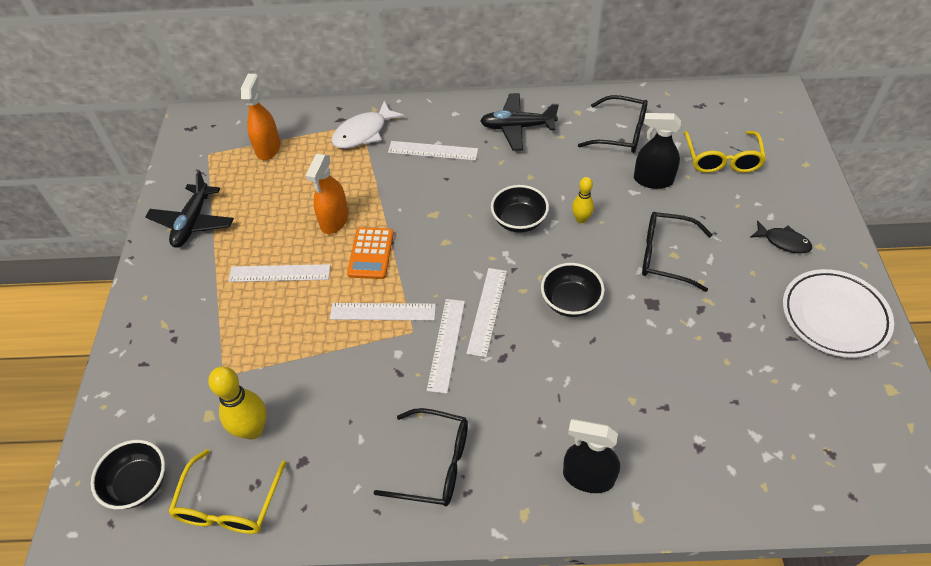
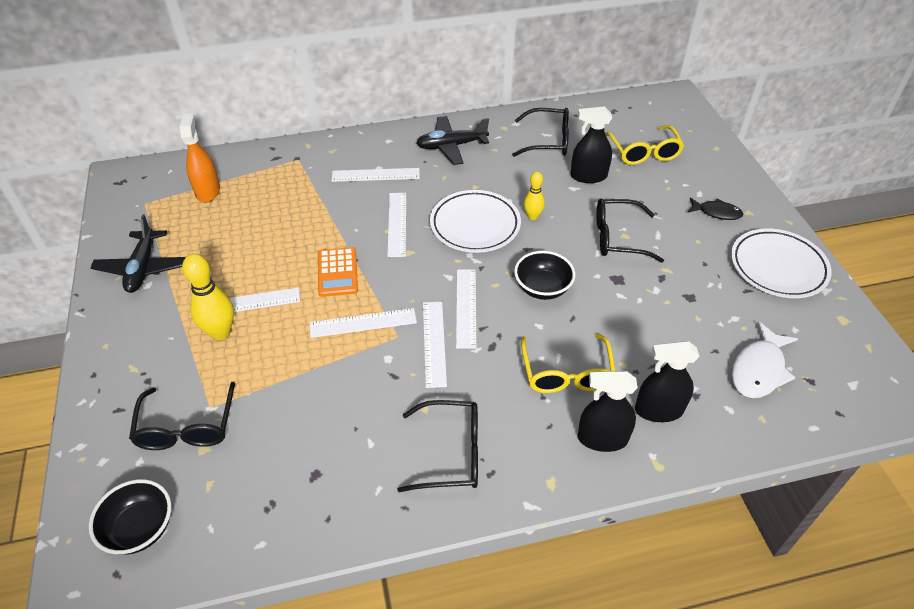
camera: 15 degrees left, 5 degrees down
(198, 392) = (187, 428): none -> black glasses
(229, 505) = (246, 530): yellow glasses -> yellow glasses (566, 374)
(252, 429) = (254, 453): yellow bowling pin -> yellow bowling pin (220, 332)
(334, 220) = (293, 247): orange spray bottle -> none
(363, 133) = (303, 167): white fish -> white fish (759, 369)
(441, 208) = (397, 224): none -> white ruler
(519, 221) = (475, 225): black bowl -> white plate
(655, 457) = (658, 410): none -> black spray bottle

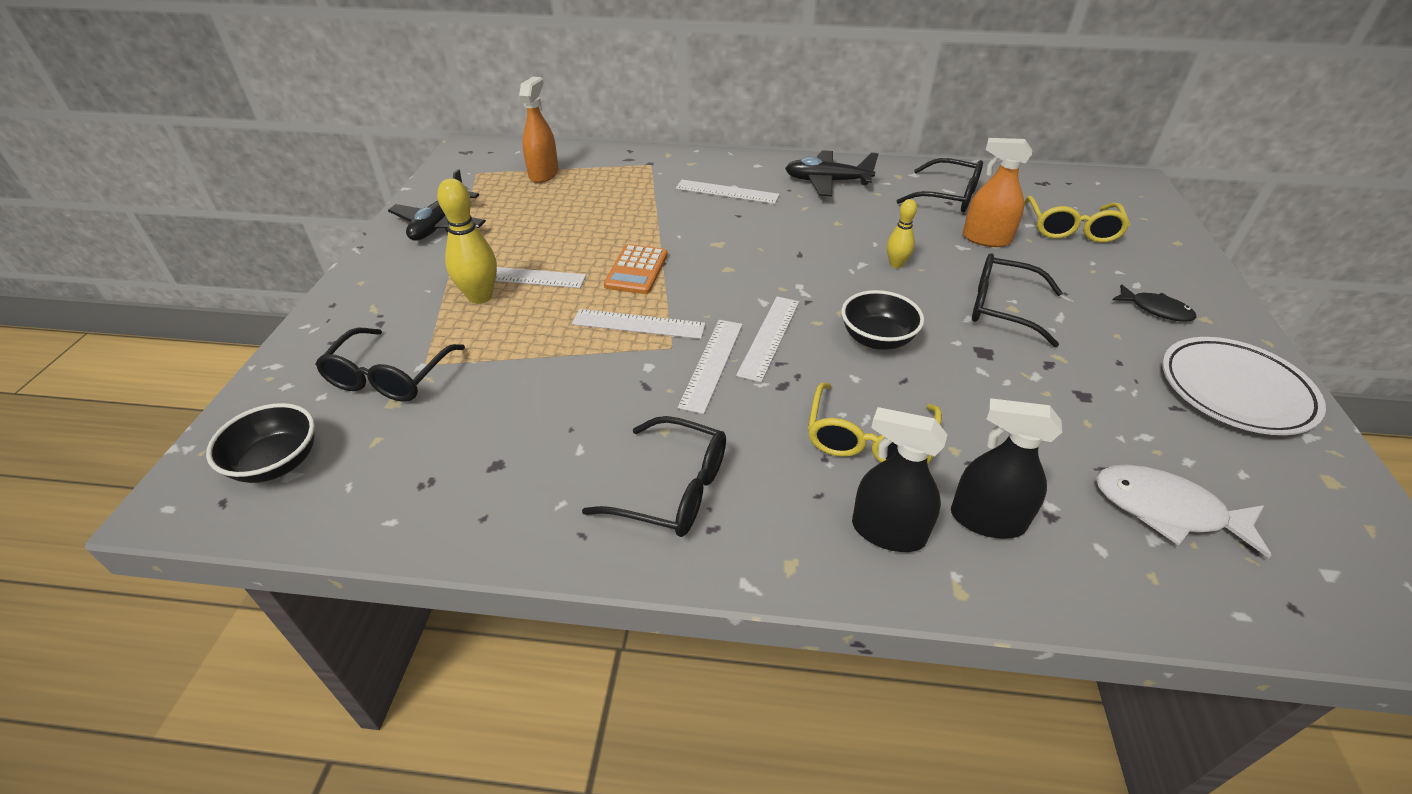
camera: 20 degrees right, 5 degrees down
(397, 224) = (728, 239): white ruler -> none
(475, 225) = (820, 259): white plate -> none
(588, 176) = (986, 239): black spray bottle -> orange spray bottle
(759, 369) = (1166, 510): white fish -> white fish turned 60 degrees clockwise

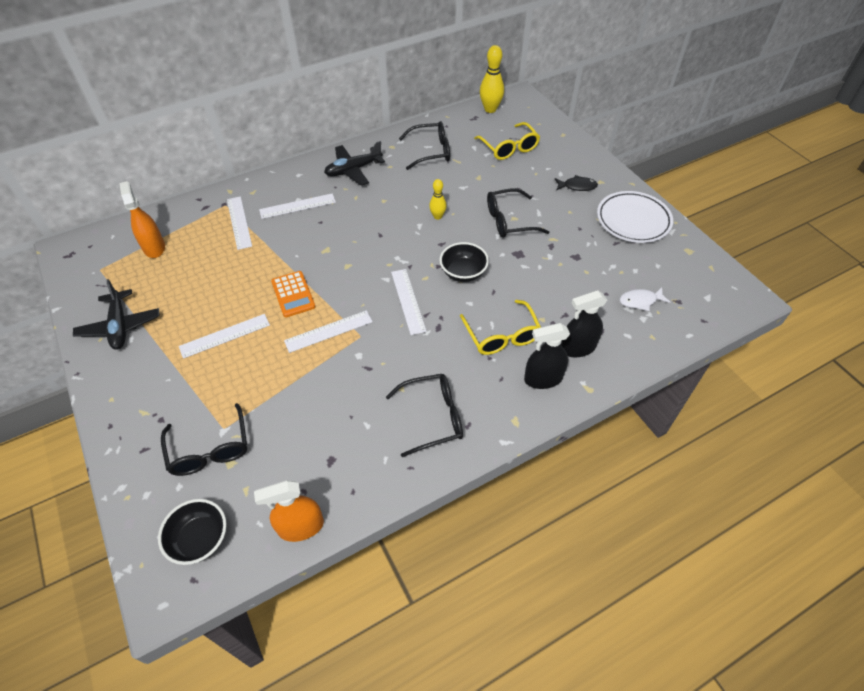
camera: 35 degrees left, 10 degrees up
(480, 297) = (210, 365): yellow bowling pin -> yellow bowling pin (490, 109)
(712, 364) = (391, 335): white ruler -> white ruler (239, 222)
(986, 239) = (471, 175): orange spray bottle -> orange spray bottle (301, 527)
(1166, 510) = (640, 301): white fish -> white fish, size x0.64

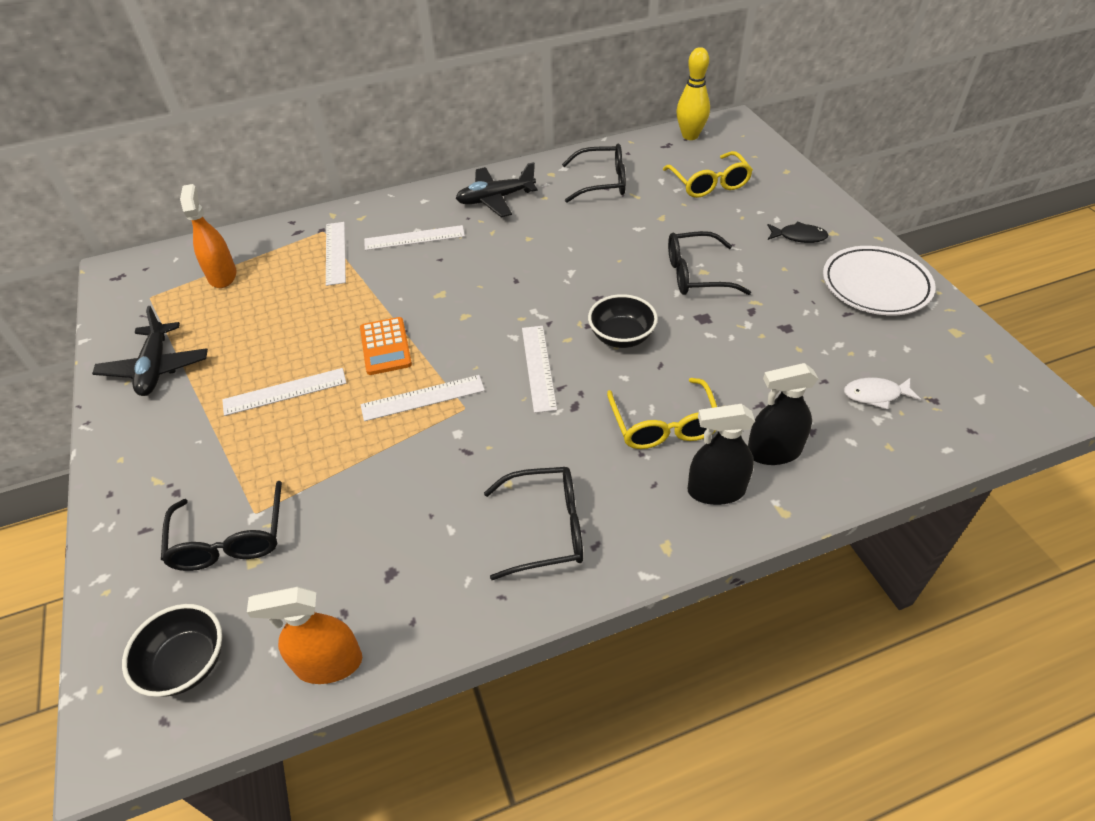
camera: 10 degrees right, 5 degrees down
(437, 216) = (598, 262): yellow bowling pin -> none

